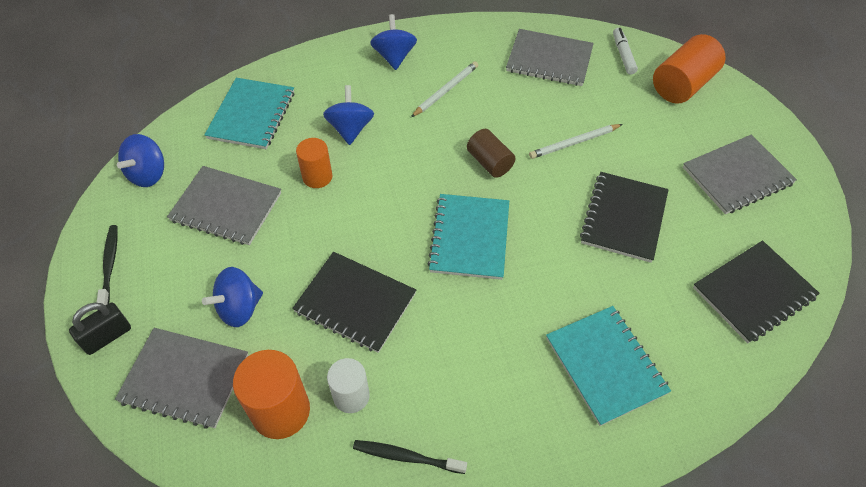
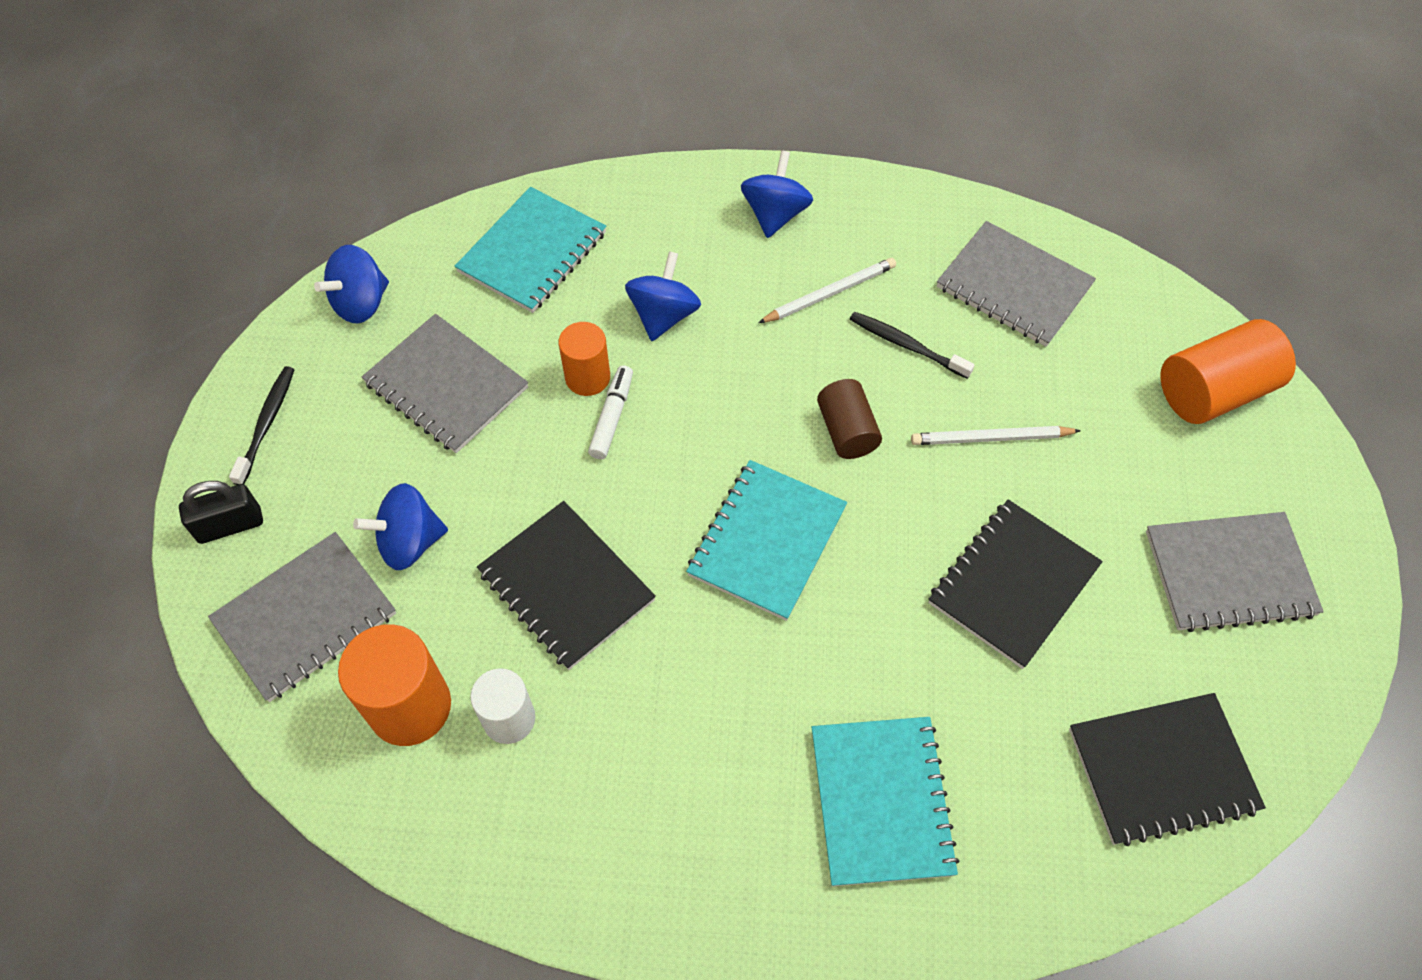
camera: 20 degrees right, 5 degrees up
(184, 378) = (305, 618): grey notebook -> grey notebook turned 75 degrees counterclockwise
(406, 457) = (548, 830): black toothbrush -> black toothbrush (906, 345)
(623, 55) = (1138, 311): white marker -> white marker (612, 417)

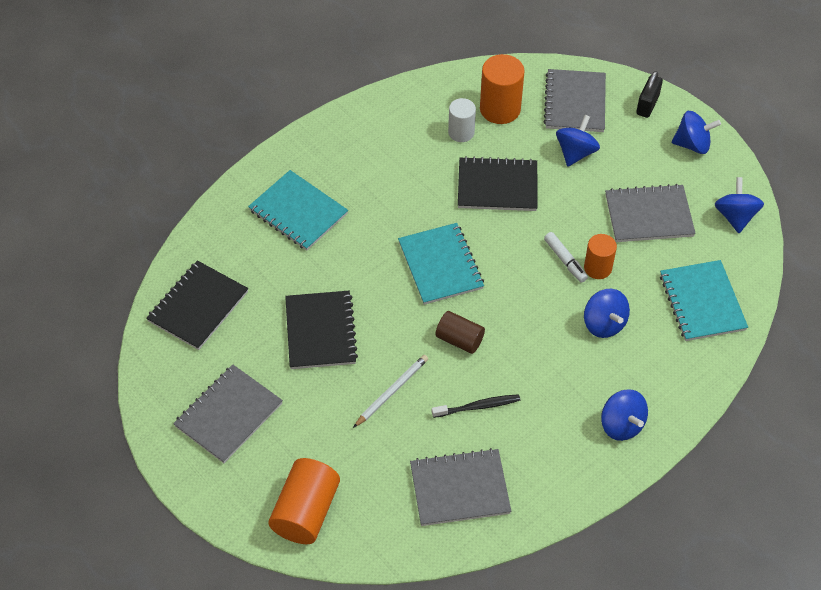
camera: 135 degrees right, 5 degrees down
(267, 424) = (692, 144): black toothbrush -> blue spinning top
(829, 293) = (544, 403): white pencil -> none

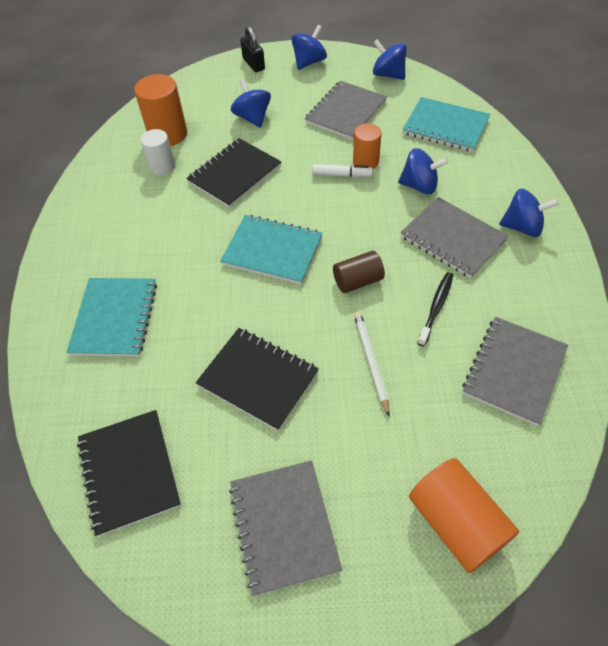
camera: 50 degrees left, 0 degrees up
(298, 212) = (115, 318): turquoise notebook -> turquoise notebook turned 75 degrees counterclockwise
(575, 102) = (210, 95): grey notebook -> grey notebook (452, 239)

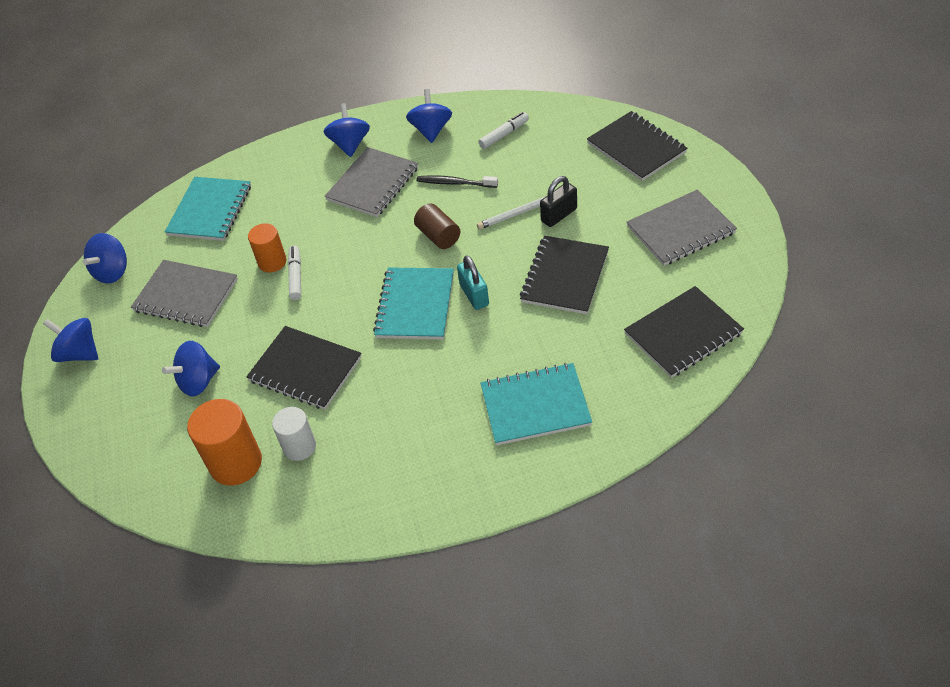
camera: 100 degrees left, 5 degrees down
(253, 64) = (79, 413): black padlock -> black padlock (559, 215)
(266, 296) = (474, 295): none -> turquoise padlock
(419, 186) = (305, 216): blue spinning top -> blue spinning top (431, 130)
(456, 522) = (636, 148): orange cylinder -> black notebook
(514, 371) = (504, 134): grey notebook -> white marker

